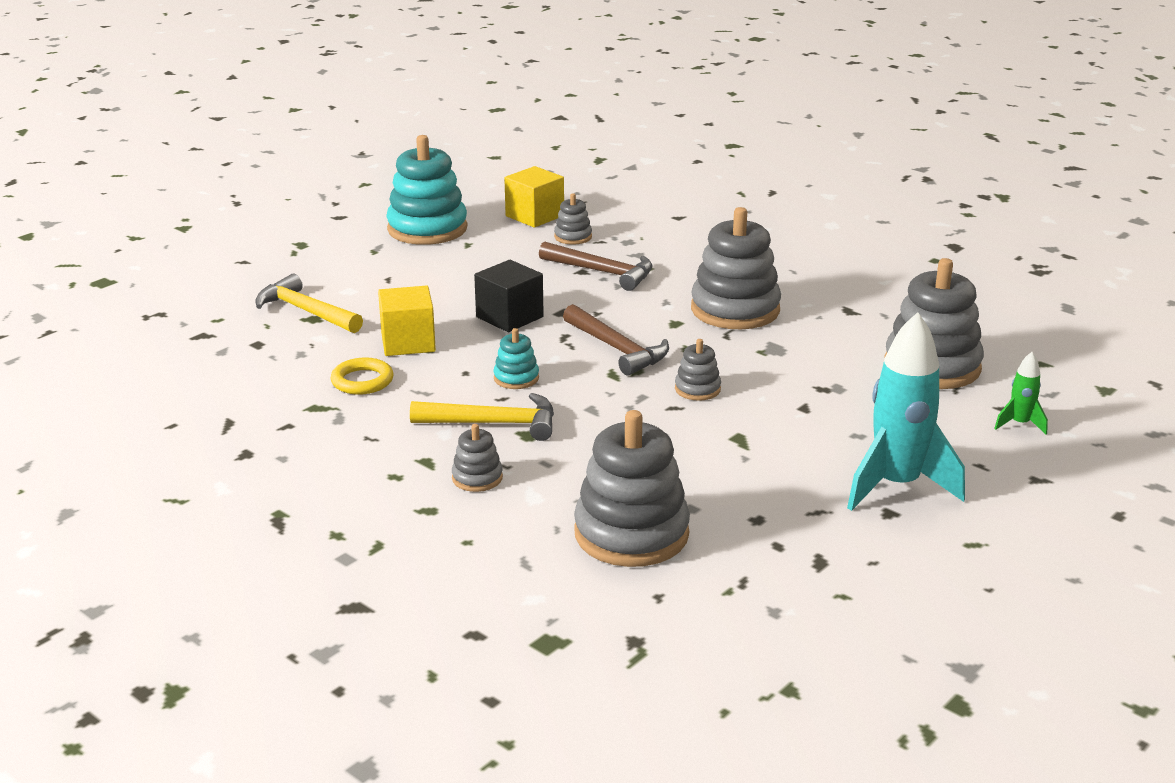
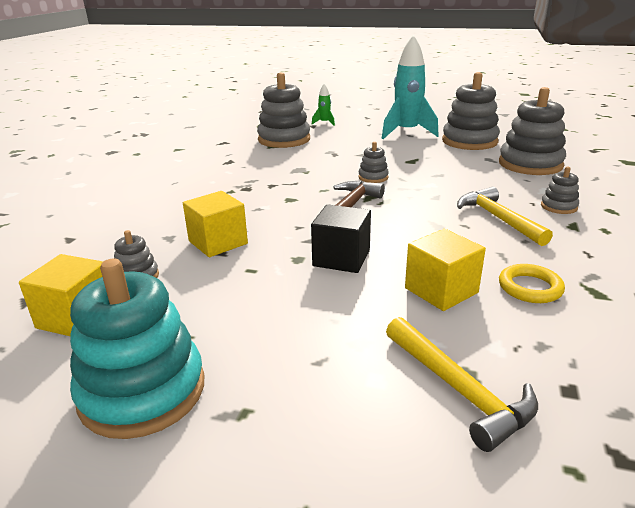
camera: 115 degrees left, 0 degrees up
(305, 311) = (459, 390): yellow hammer -> yellow hammer turned 45 degrees counterclockwise
(516, 378) = (433, 228): turquoise stacking toy -> none
(603, 272) = (218, 242): brown hammer -> yellow cube
(735, 310) = (253, 187): grey stacking toy -> grey stacking toy (469, 141)

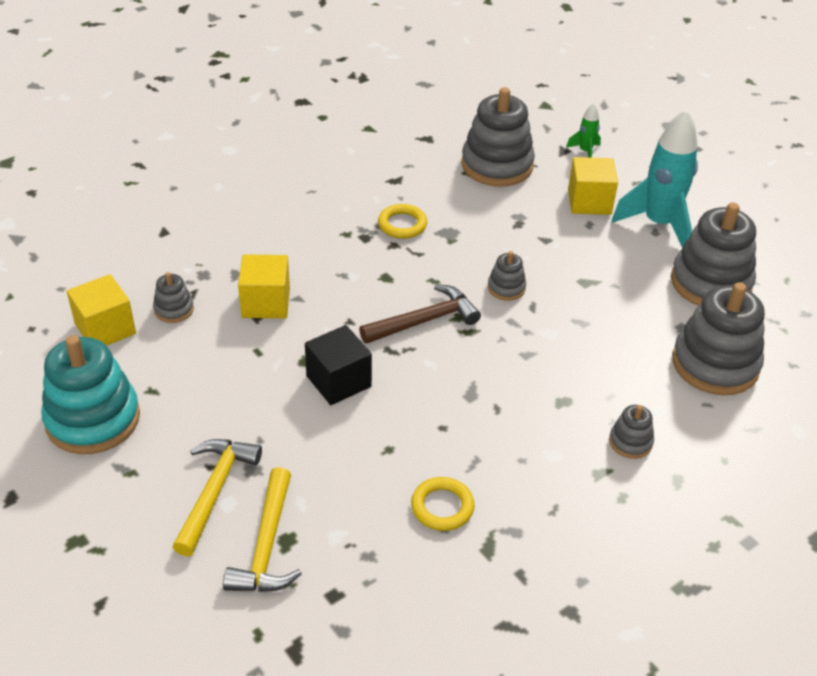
camera: 35 degrees right, 15 degrees up
(263, 176) = (402, 225): none -> yellow ring
(441, 290) = (369, 463): yellow cube -> yellow cube (589, 202)
(497, 218) = (541, 419): yellow hammer -> yellow hammer (215, 491)

